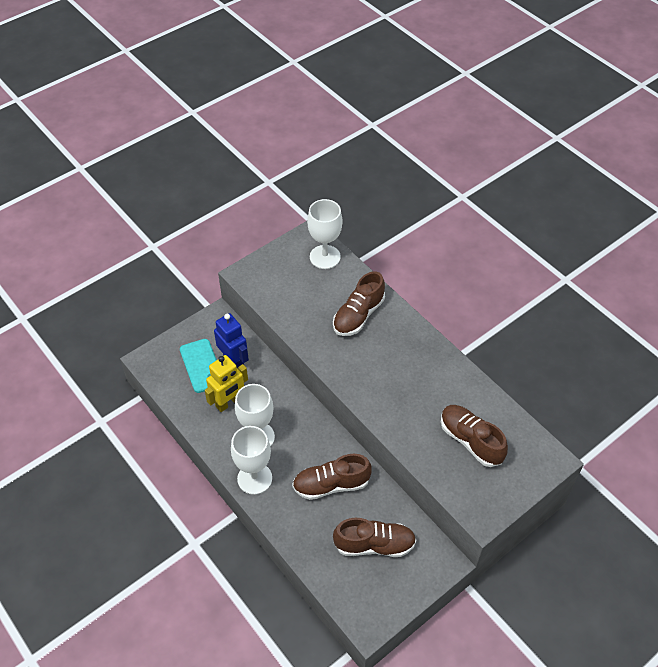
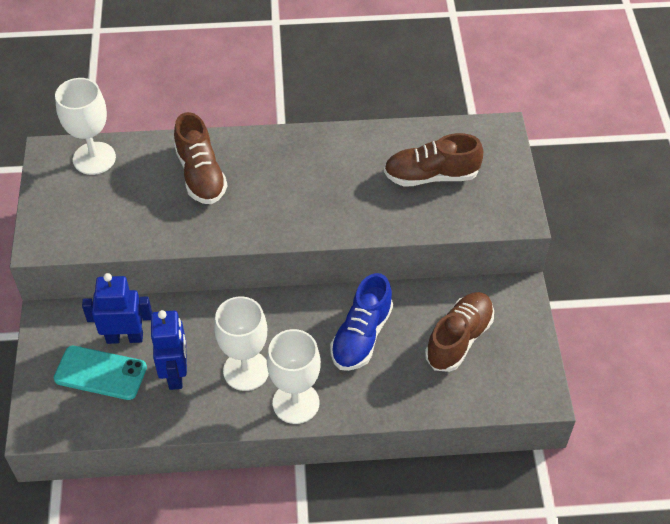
camera: 55 degrees left, 0 degrees up
(228, 402) = (176, 373): yellow robot -> blue robot
(331, 485) = (361, 336): brown shoe -> blue shoe

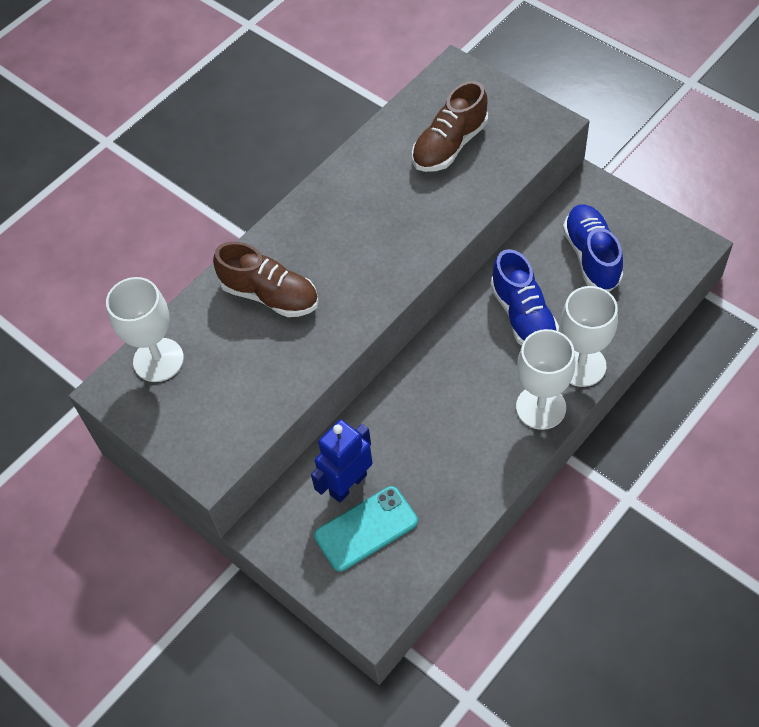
camera: 40 degrees left, 5 degrees up
(176, 373) = (425, 472): blue robot -> none
(246, 370) = (474, 419): white goblet -> white goblet (581, 365)
(459, 339) = (591, 256): brown shoe -> blue shoe

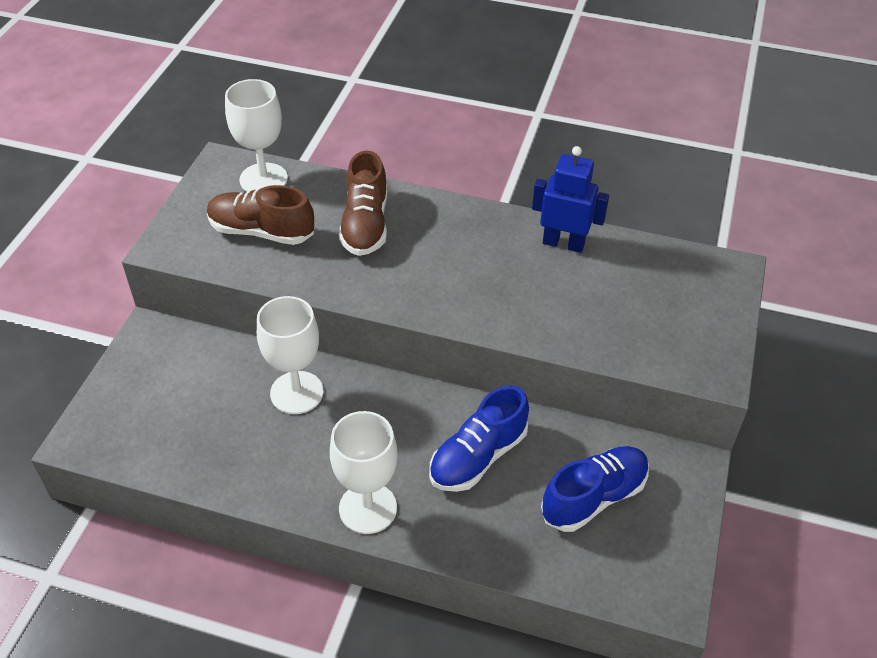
camera: 60 degrees right, 10 degrees down
(348, 484) = (217, 375): blue robot -> blue robot (563, 243)
(366, 529) = (173, 405): turquoise phone -> none
(450, 145) = (626, 296): brown shoe -> brown shoe (261, 232)
(581, 365) = (439, 531): white goblet -> white goblet (297, 392)

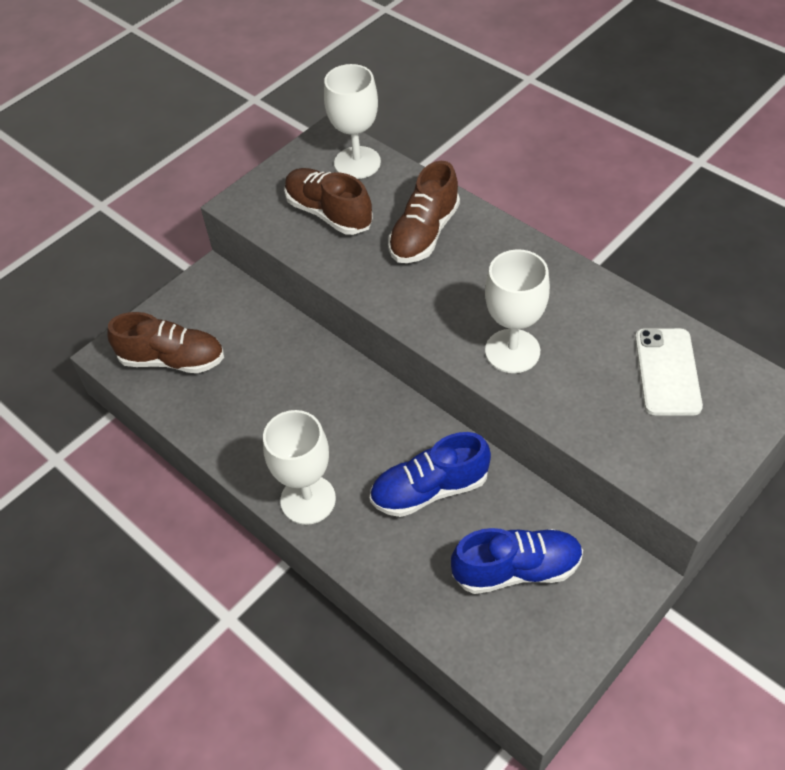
camera: 30 degrees right, 5 degrees up
(152, 424) = (172, 360): none -> brown shoe
(297, 392) = (303, 372): white goblet -> white goblet (512, 351)
(563, 243) = (605, 309): blue robot -> none
(644, 279) = (667, 372): none -> white phone

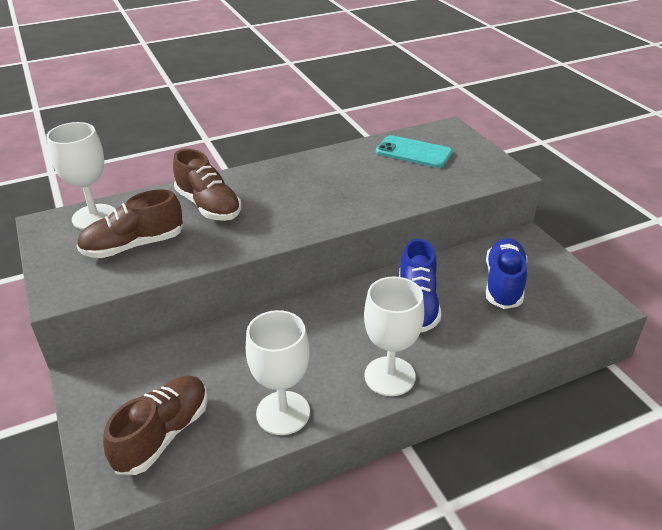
camera: 70 degrees left, 15 degrees down
(512, 351) = (355, 200): white goblet -> white goblet (283, 413)
(667, 372) = (413, 152): white phone -> turquoise phone

